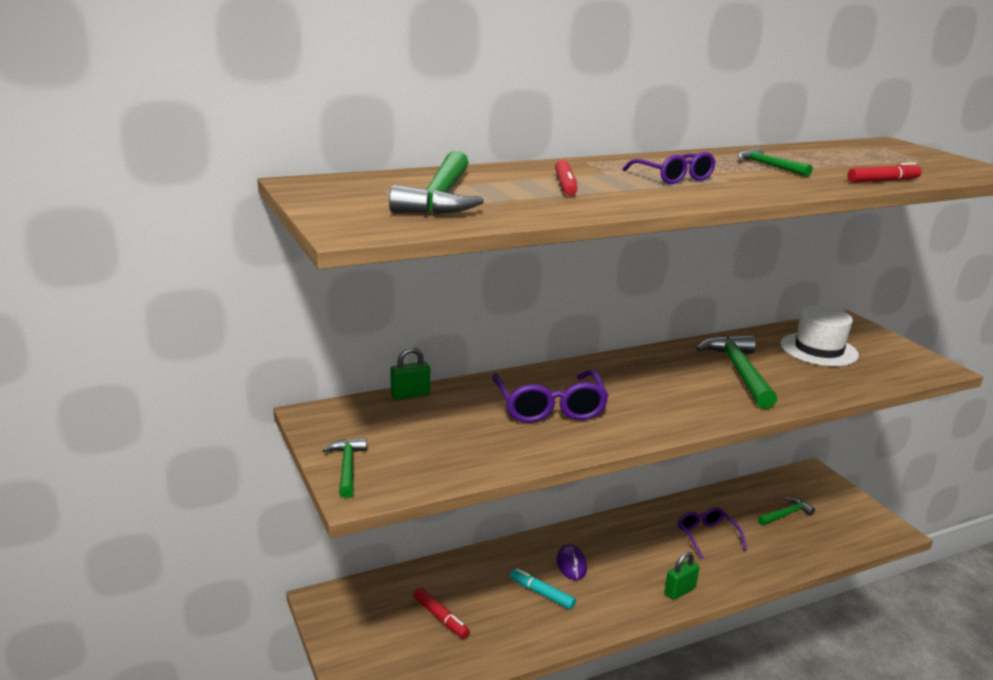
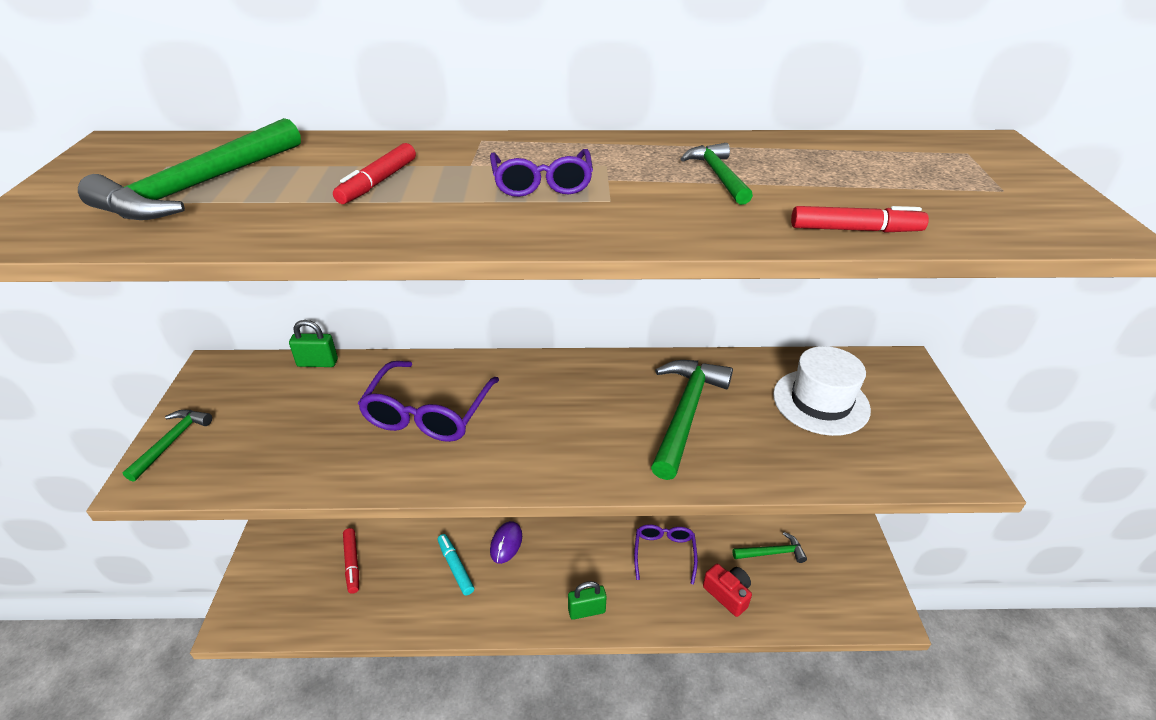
camera: 25 degrees right, 15 degrees up
(776, 549) = (728, 594): none -> red camera

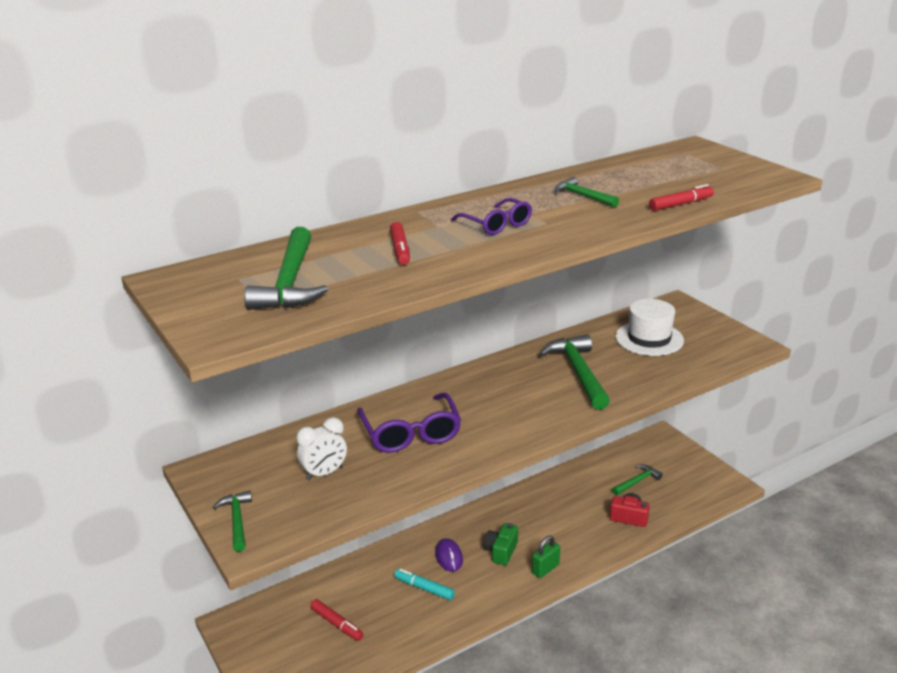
camera: 30 degrees left, 10 degrees down
(300, 424) = (324, 473): none -> white clock
(317, 363) = (285, 436): green padlock -> none
(560, 564) = (501, 551): none -> green camera
(664, 553) = (568, 512): purple glasses -> none

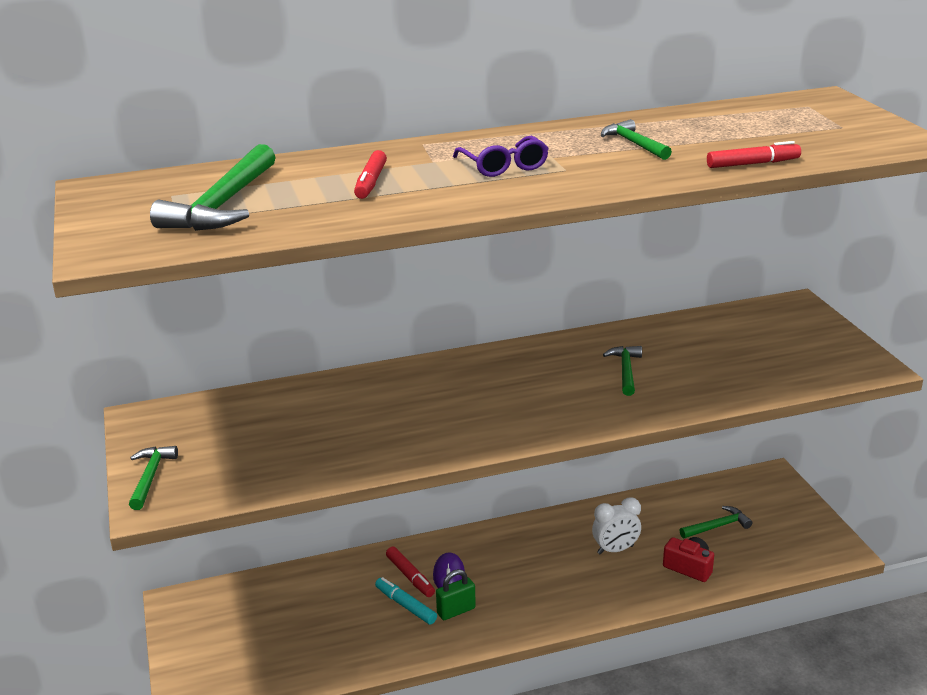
camera: 15 degrees right, 0 degrees up
(324, 473) = (270, 441): white clock -> white clock (615, 550)
(337, 624) = (291, 627): red marker -> red marker (410, 577)
(411, 433) = (389, 412): purple glasses -> none
(501, 551) = (513, 580): green camera -> none
(545, 569) = (558, 610): green padlock -> green padlock (456, 611)
(578, 373) = (625, 371): green hammer -> green hammer, size x0.55
(649, 338) = (737, 342): white hat -> none

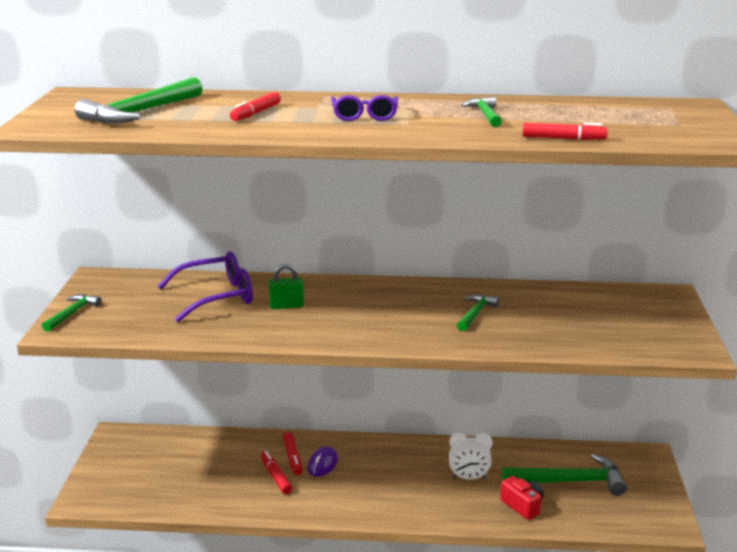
camera: 20 degrees right, 5 degrees down
(317, 412) = (216, 297): none -> purple glasses
(405, 605) = (275, 477): turquoise marker -> red marker
(456, 611) = (311, 490): green padlock -> green padlock (286, 306)
(717, 526) = (569, 481): green hammer -> green hammer, size x1.82

